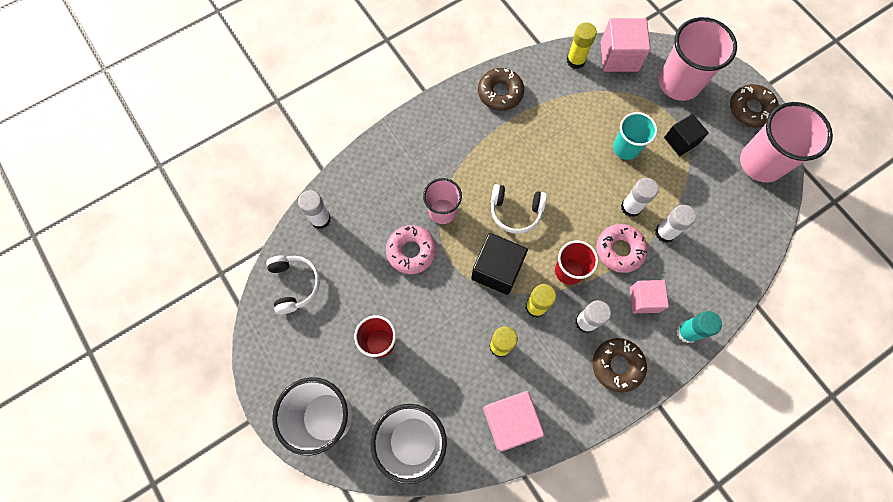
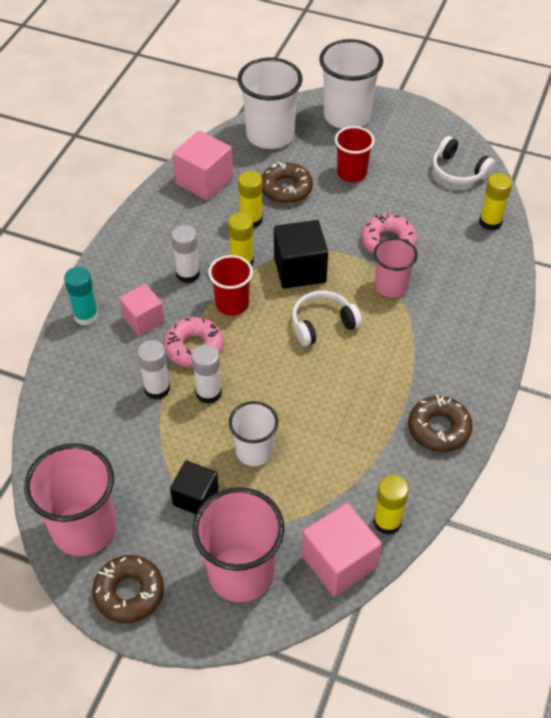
camera: 145 degrees right, 20 degrees down
(320, 219) = (490, 222): white glue stick -> yellow glue stick
(617, 365) = (138, 259): brown donut -> brown donut (286, 189)
(626, 148) = (254, 451): turquoise cup -> white cup

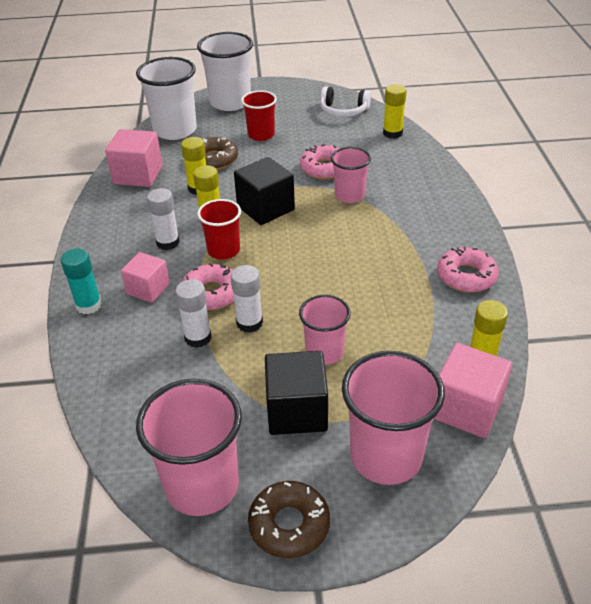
camera: 25 degrees left, 10 degrees down
(195, 497) = (297, 411): black cube -> black cube, size x1.51
(254, 451) = (324, 352): white cup -> pink cup
(322, 324) = (313, 238): white headphones -> none
(439, 429) = (466, 276): brown donut -> pink donut

